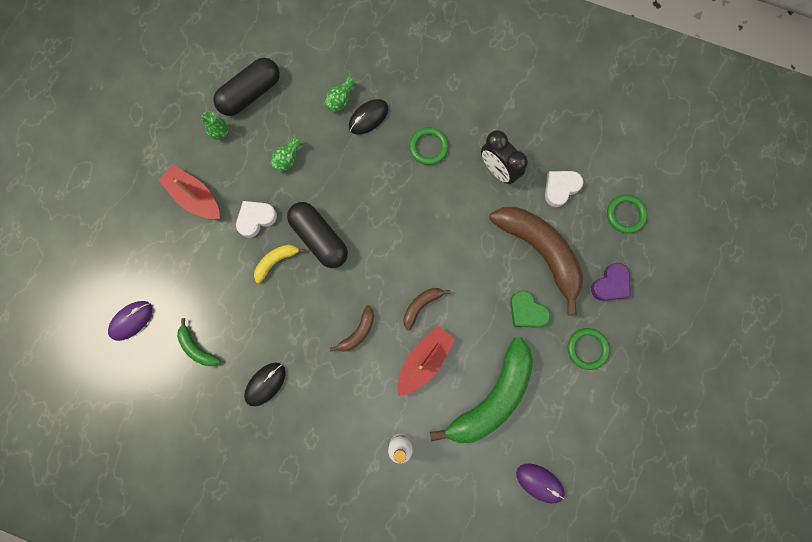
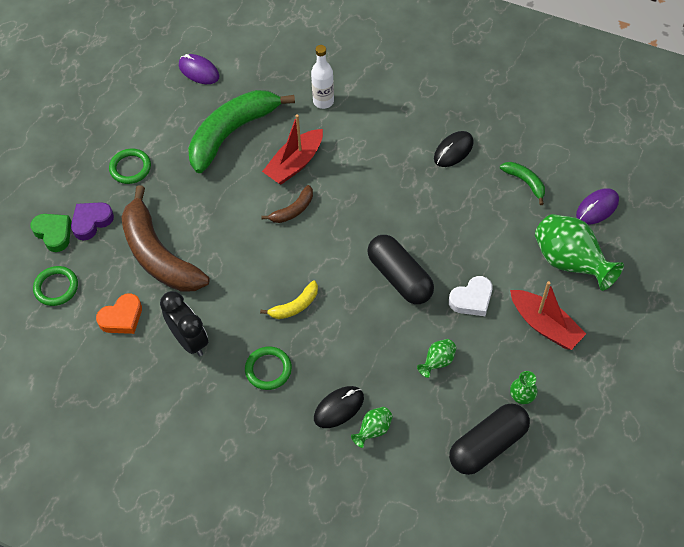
camera: 175 degrees left, 20 degrees down
(165, 259) = (569, 263): none -> green vase
(276, 261) = (447, 256): yellow banana -> yellow banana (295, 306)
(358, 332) = (360, 189): brown banana -> none
(526, 311) = (184, 201): green heart -> green heart (54, 233)
(560, 188) = (122, 317): white heart -> orange heart

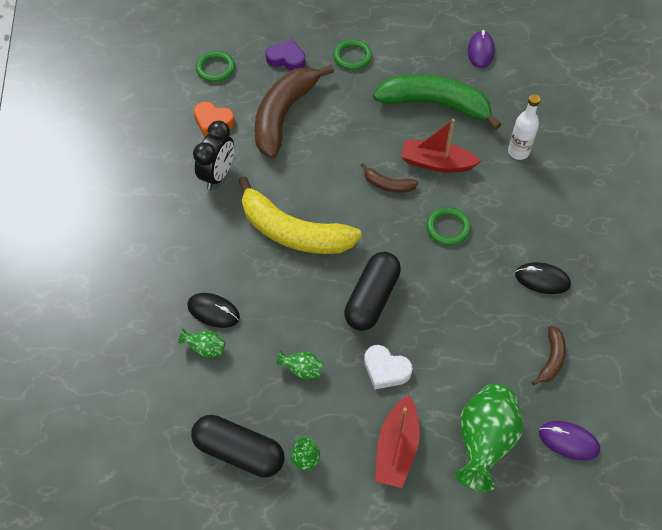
camera: 60 degrees right, 0 degrees up
(54, 233) = (261, 42): green heart -> none
(268, 369) = (222, 242): green ring -> green ring (448, 228)
(295, 306) = (293, 232): yellow banana -> yellow banana, size x2.22
(525, 182) = (551, 359): green banana -> brown banana

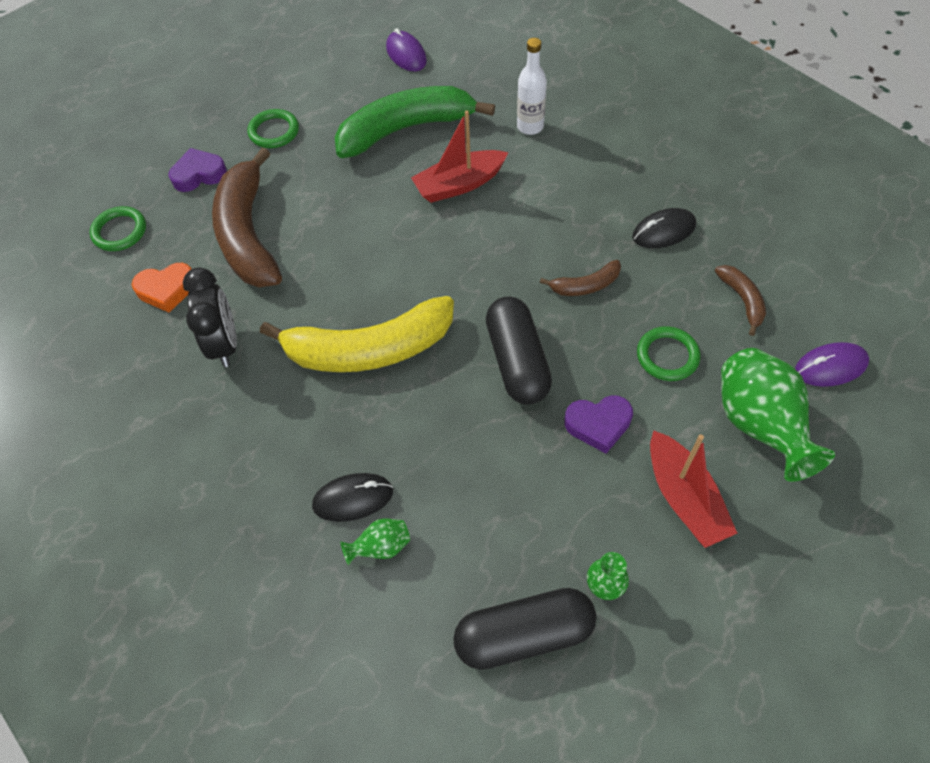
camera: 35 degrees left, 0 degrees up
(302, 370) = (511, 490): green vase -> none
(386, 369) = (598, 424): white heart -> purple heart
(388, 184) = (428, 236): brown banana -> brown banana (585, 285)
(448, 228) = (529, 240): green ring -> green ring (667, 356)

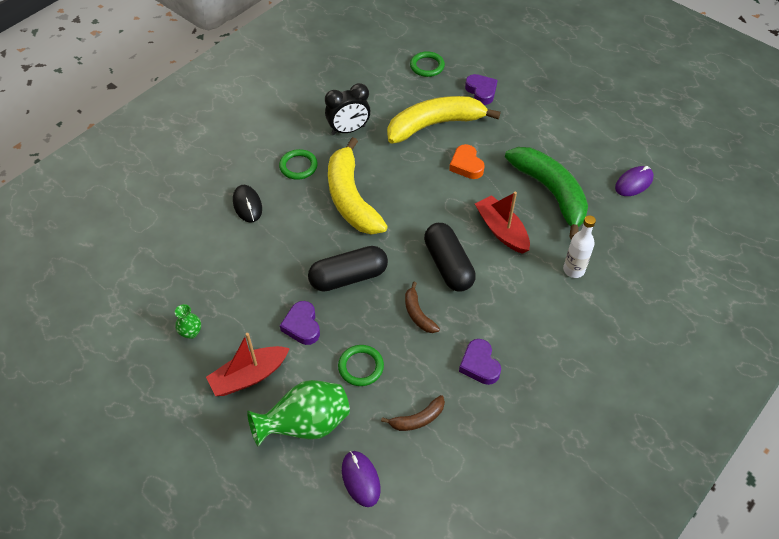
camera: 80 degrees right, 5 degrees down
(167, 290) = (385, 96): orange heart -> orange heart (466, 165)
(248, 234) = (435, 125): brown banana -> yellow banana
(274, 131) = (529, 121): green ring -> green ring (298, 166)
(381, 547) = (217, 222): green vase -> none
(524, 635) = (163, 293): black capsule -> black capsule (448, 265)
(663, 231) = (479, 365): black mouse -> purple heart

